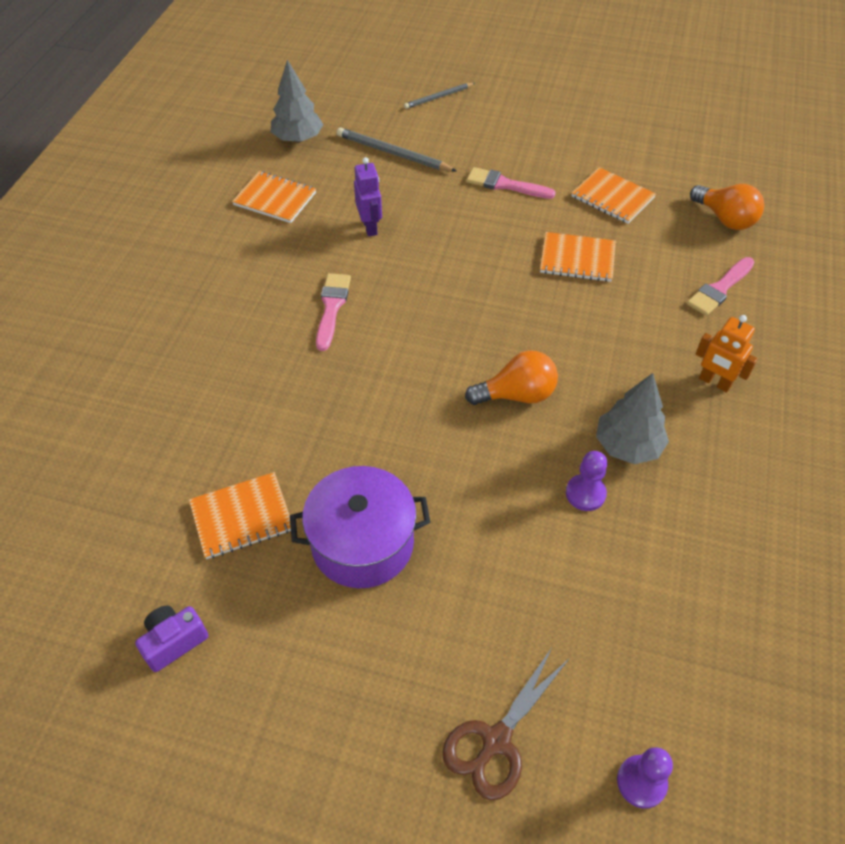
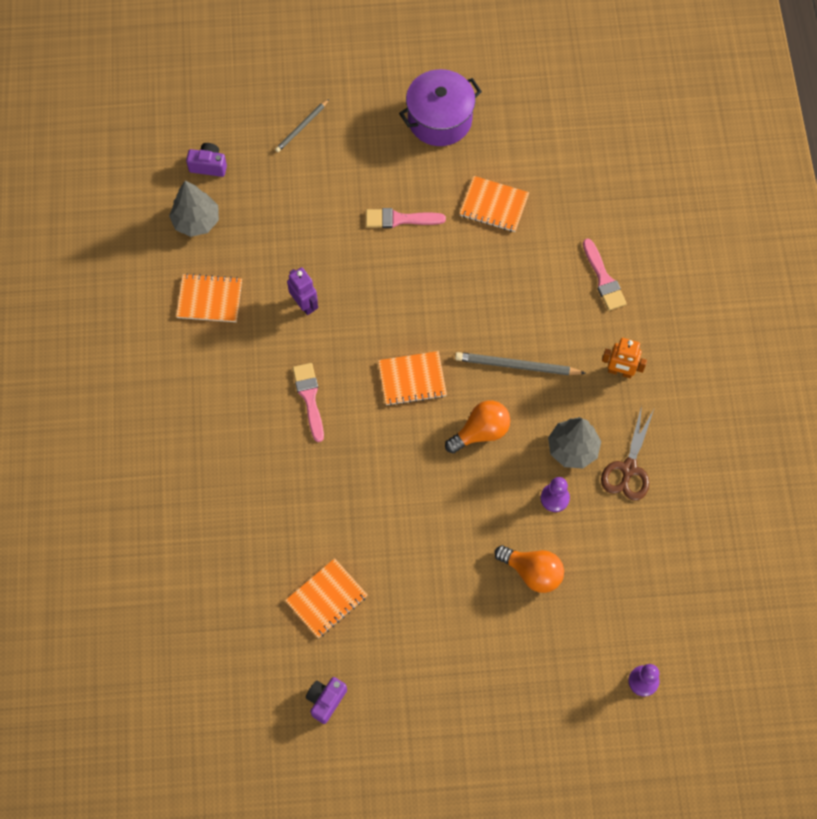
camera: 20 degrees left, 15 degrees up
(334, 104) = (208, 165): none -> purple camera
(362, 543) = (418, 589): purple pot -> purple pot (439, 119)
(393, 153) = (289, 212): grey pencil -> grey pencil (517, 366)
(496, 740) = (552, 688): brown scissors -> brown scissors (628, 468)
(577, 259) = (485, 283): orange notebook -> orange notebook (412, 379)
(719, 289) = (603, 279): pink brush -> pink brush turned 45 degrees counterclockwise
(725, 219) = (591, 201): orange light bulb -> orange light bulb (532, 572)

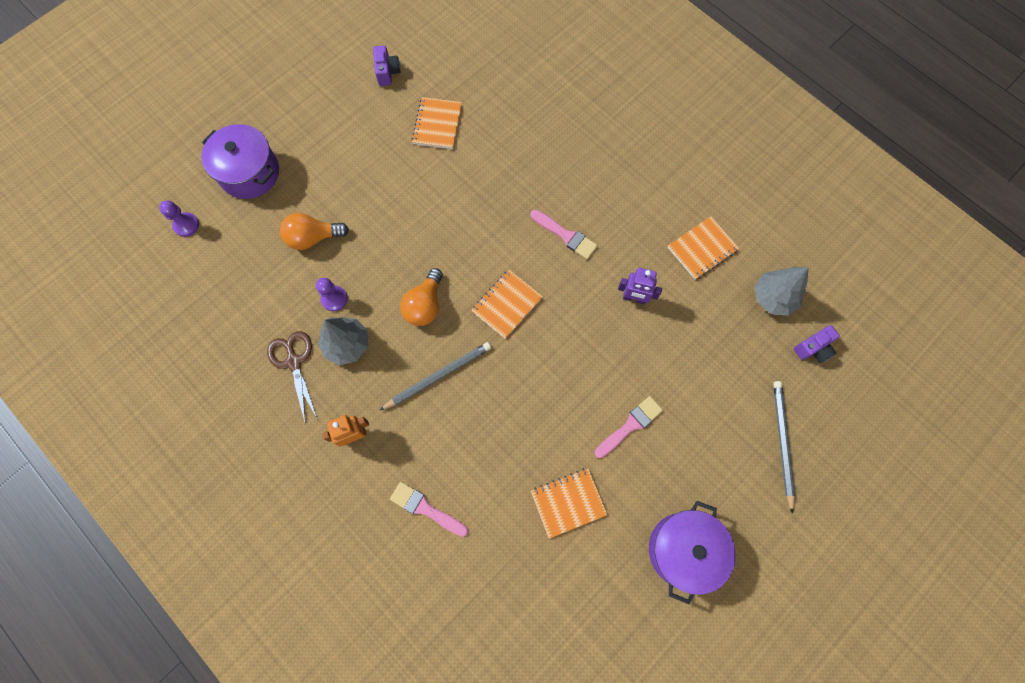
camera: 140 degrees right, 5 degrees up
(302, 127) = (782, 443): grey pencil -> grey pencil, size x1.56
(545, 691) = (249, 173): none -> purple pot

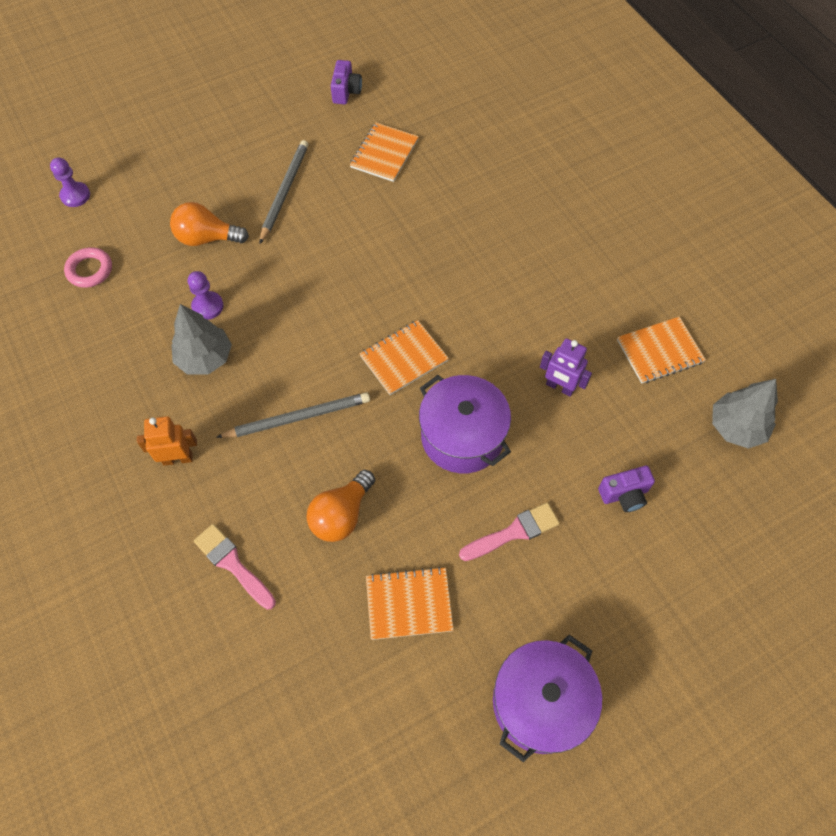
camera: 15 degrees right, 10 degrees down
(224, 291) = (90, 270): none -> pink ring
(249, 173) = (162, 159): purple pot -> purple pot (462, 436)
(294, 362) = (138, 362): brown scissors -> none
(425, 305) = (308, 337): orange light bulb -> orange light bulb (341, 515)
(566, 236) = (497, 300): pink brush -> none
(782, 443) = (705, 604): grey pencil -> grey pencil (284, 192)
(813, 348) = (774, 499): purple camera -> purple camera (624, 494)

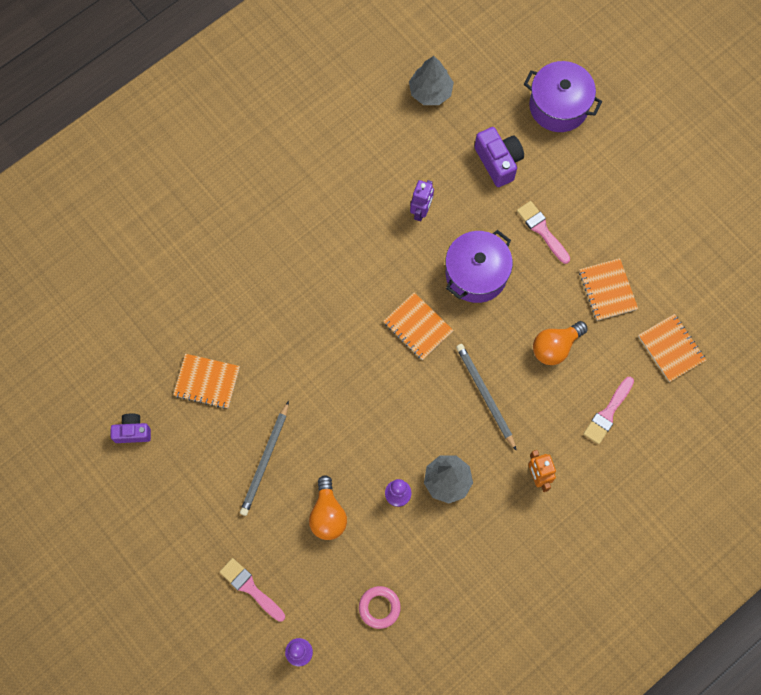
camera: 100 degrees left, 10 degrees up
(155, 164) = (250, 588): none -> pink brush
(284, 192) = (265, 460): grey pencil -> grey pencil turned 75 degrees counterclockwise
(341, 515) = (555, 347): orange light bulb -> orange light bulb turned 120 degrees clockwise
(540, 702) = (650, 202): purple pot -> purple pot (558, 106)
(624, 494) = (498, 162): purple camera -> purple camera, size x1.51
(659, 351) = (376, 144): orange notebook -> orange notebook (671, 348)

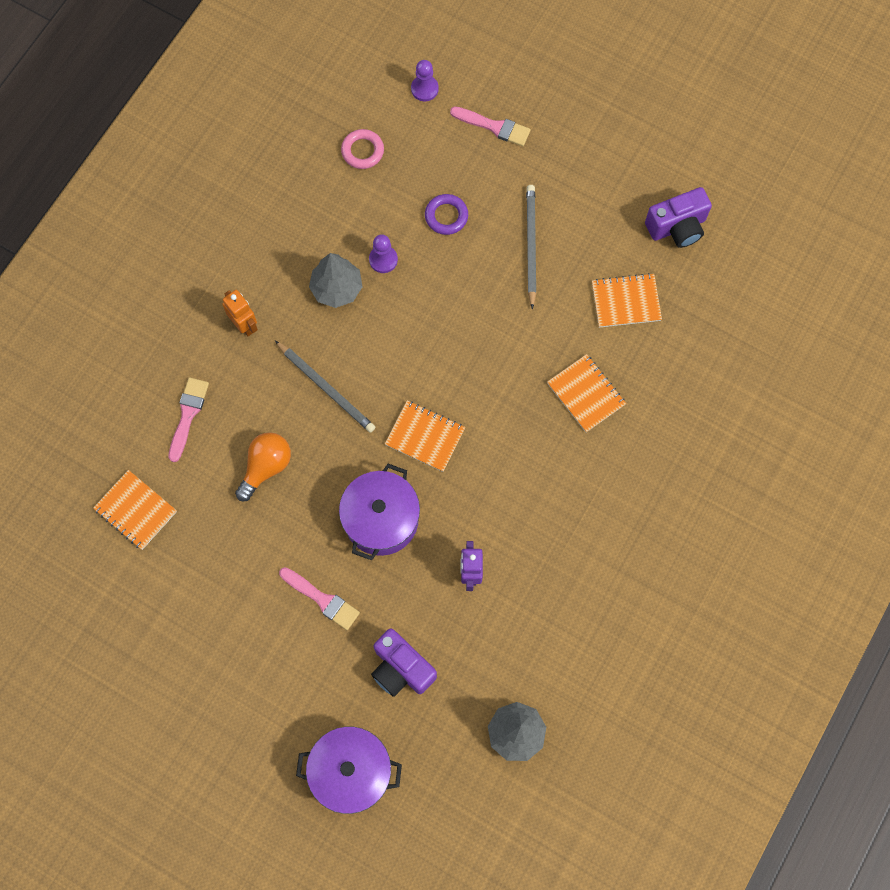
camera: 160 degrees right, 0 degrees up
(133, 432) = (677, 227): purple camera -> purple camera, size x1.51
(327, 514) = (446, 216): orange light bulb -> purple ring
(607, 290) = (225, 553): orange notebook -> orange notebook (586, 394)

